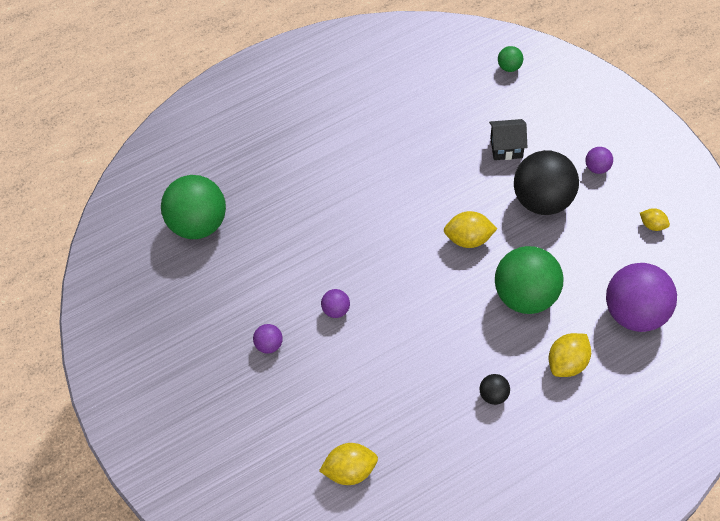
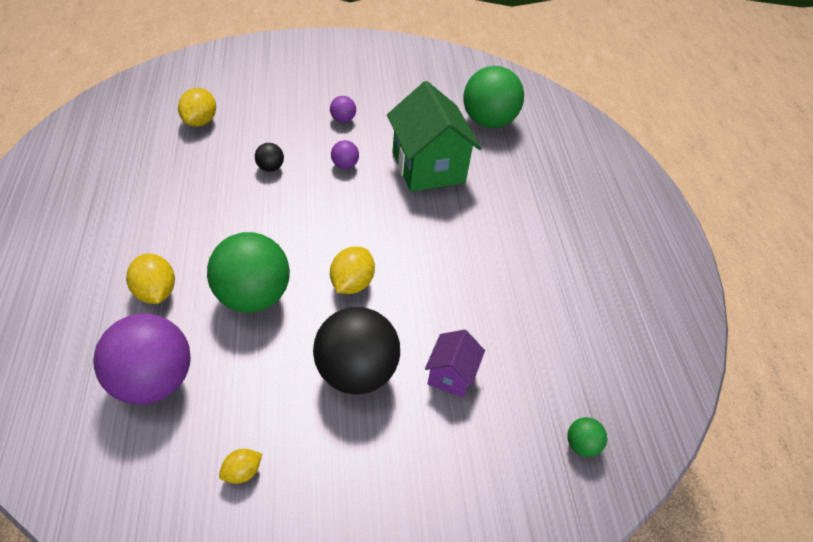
camera: 105 degrees right, 10 degrees down
(298, 245) = (428, 167): none -> green house
(493, 395) = (177, 225): black ball -> black ball (270, 168)
(506, 148) = (451, 375): black house -> purple house
(597, 168) = (365, 458): purple ball -> none

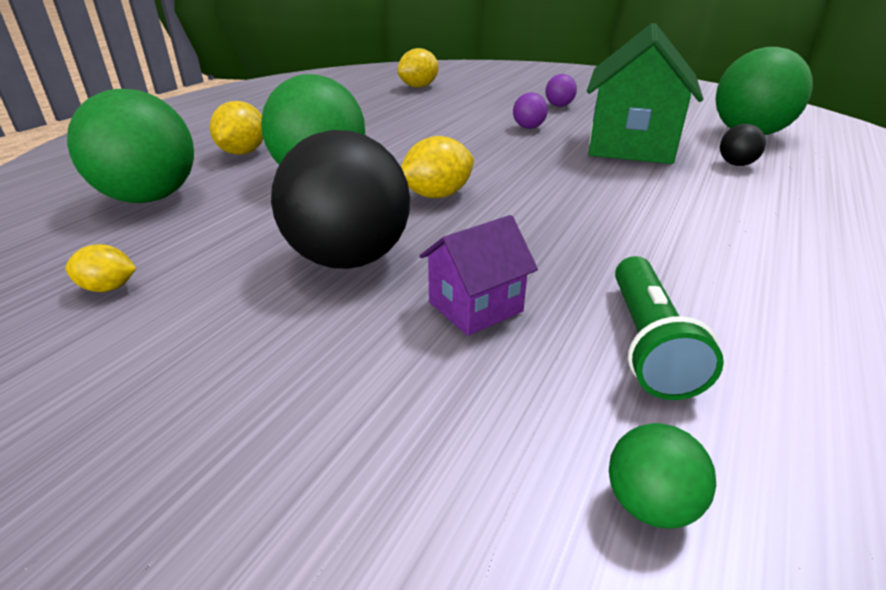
camera: 40 degrees right, 15 degrees down
(152, 382) = (150, 198): purple ball -> green ball
(270, 168) = (448, 116): black ball -> black ball (736, 164)
(537, 359) = (647, 343): none -> green flashlight

